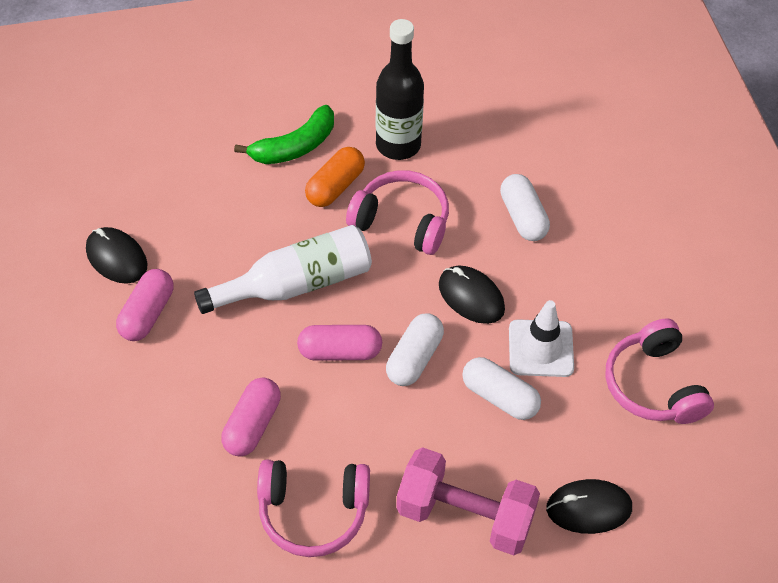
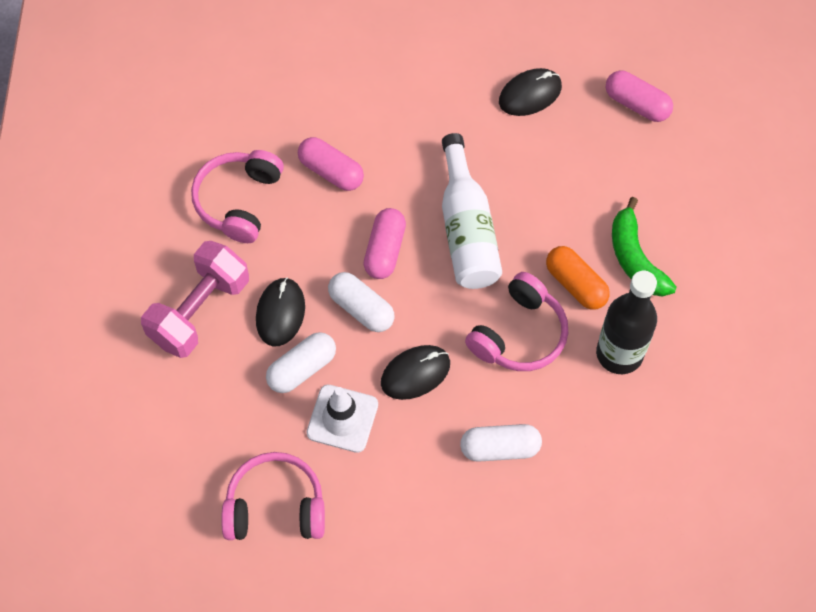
camera: 105 degrees right, 10 degrees up
(147, 314) = (463, 110): pink capsule -> pink capsule (637, 104)
(588, 508) = (174, 409): black mouse -> black mouse (280, 313)

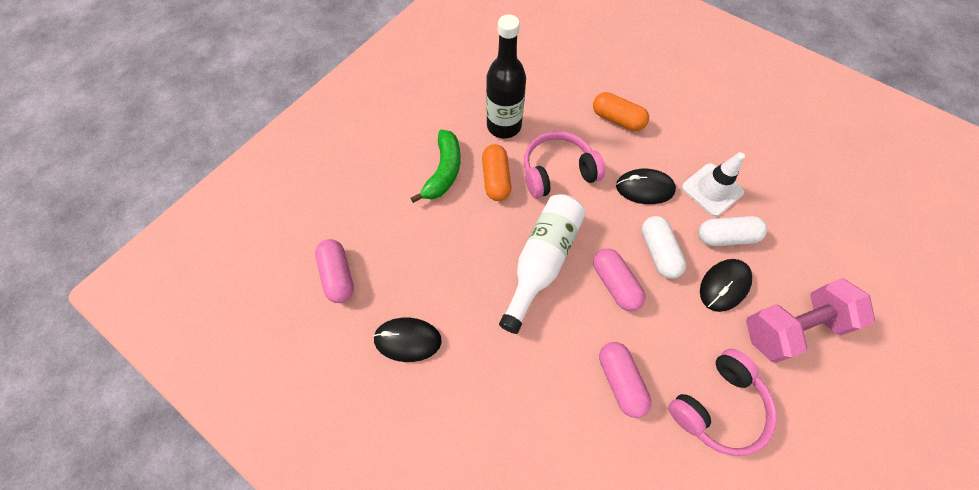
camera: 145 degrees left, 0 degrees up
(275, 506) = (784, 165): pink headphones -> none
(385, 250) = (615, 284): pink capsule -> pink capsule turned 75 degrees counterclockwise
(500, 448) = (617, 119): white capsule -> orange capsule

